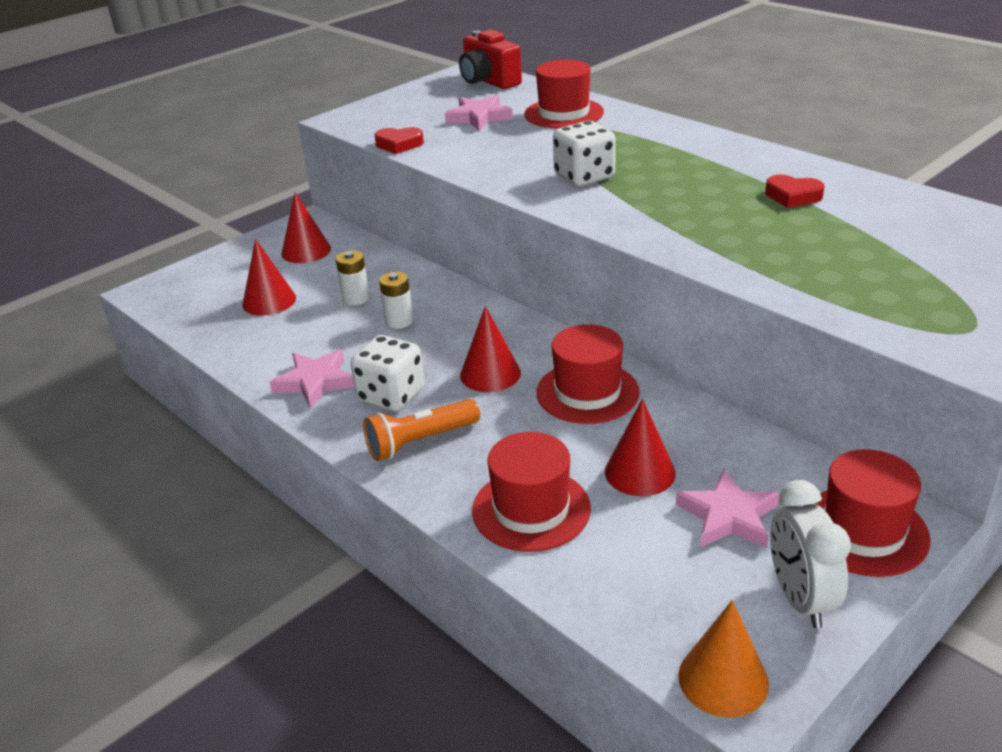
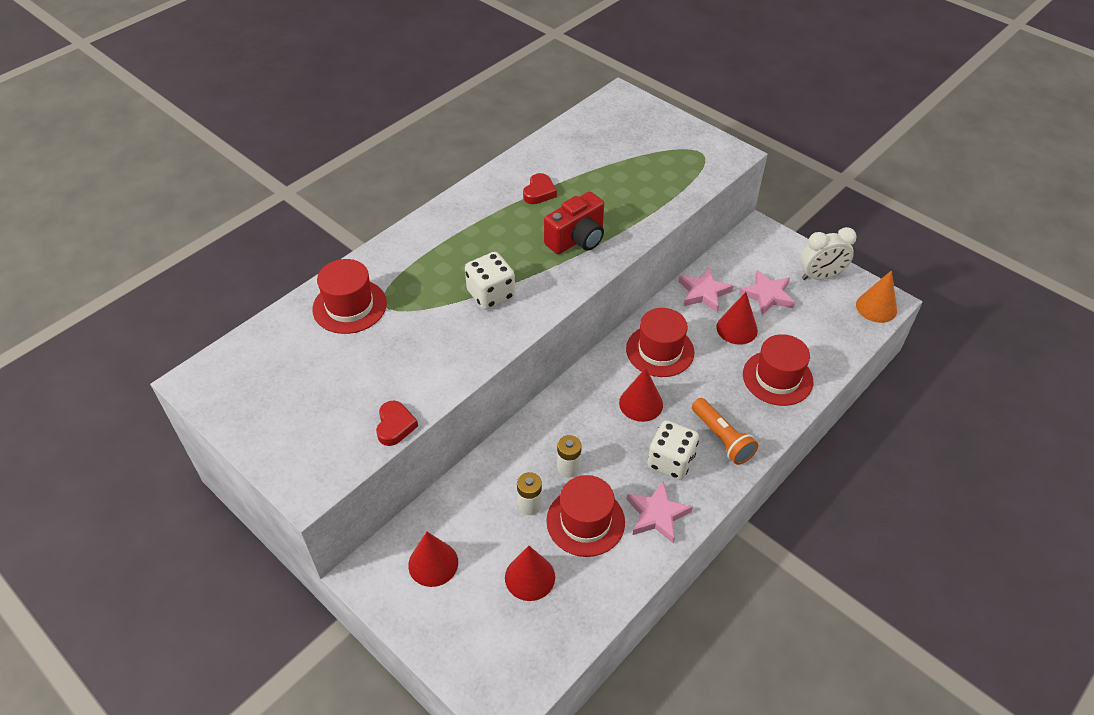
camera: 95 degrees left, 15 degrees up
(479, 117) = (341, 367): pink star -> pink star (704, 292)
(489, 81) = (238, 364): red camera -> red camera (577, 239)
(863, 531) = (768, 248): red hat -> red hat (585, 521)

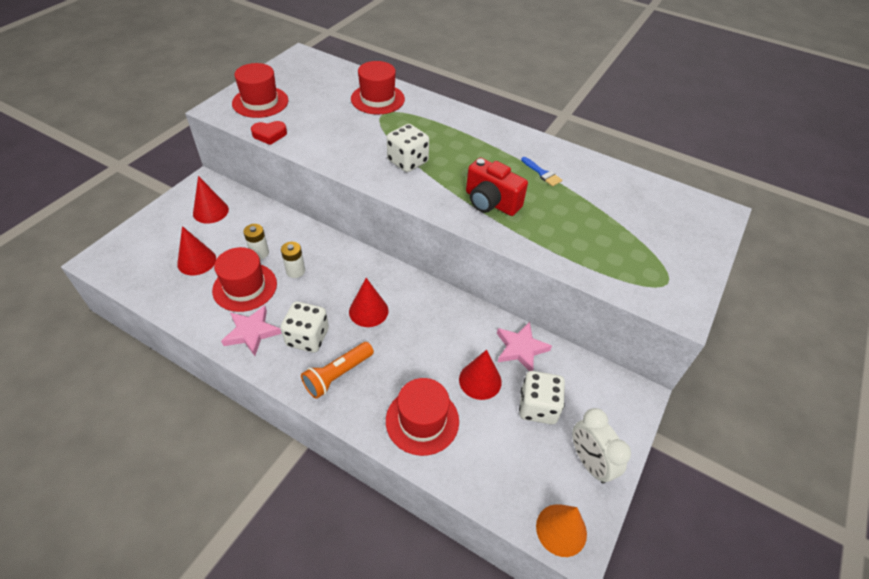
camera: 75 degrees right, 0 degrees up
(539, 192) = (542, 173): red heart -> blue brush
(660, 350) = (433, 319): red hat -> red hat (260, 102)
(767, 295) = (538, 407): pink star -> white dice

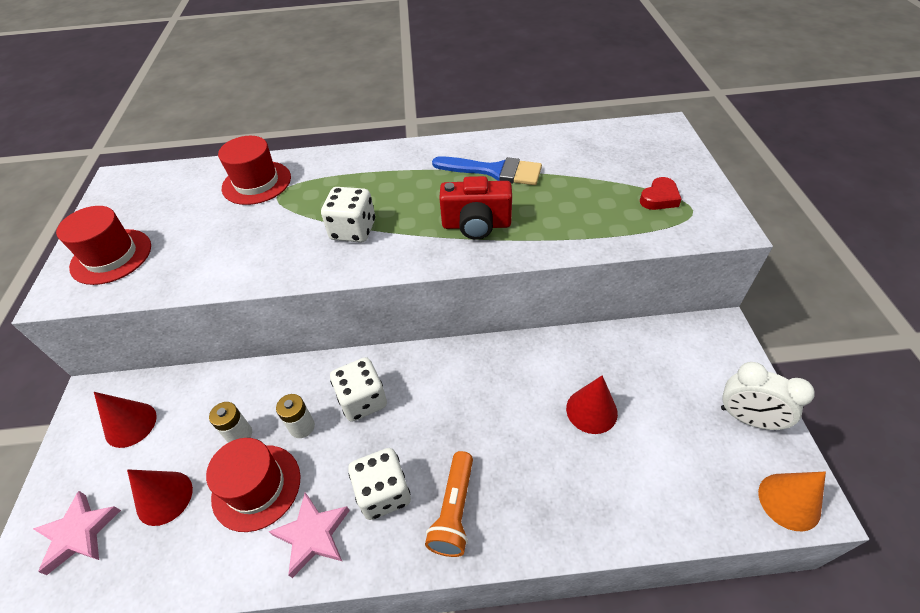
camera: 30 degrees left, 0 degrees up
(269, 135) = (159, 288): red heart -> red heart (659, 198)
(368, 311) = (422, 416): red cone -> none
(422, 420) = (580, 493): red hat -> none
(520, 349) = (596, 354): pink star -> pink star (79, 533)
(538, 407) = (661, 399): white dice -> white dice (363, 400)
(542, 173) = (494, 171): blue brush -> blue brush, size x1.93

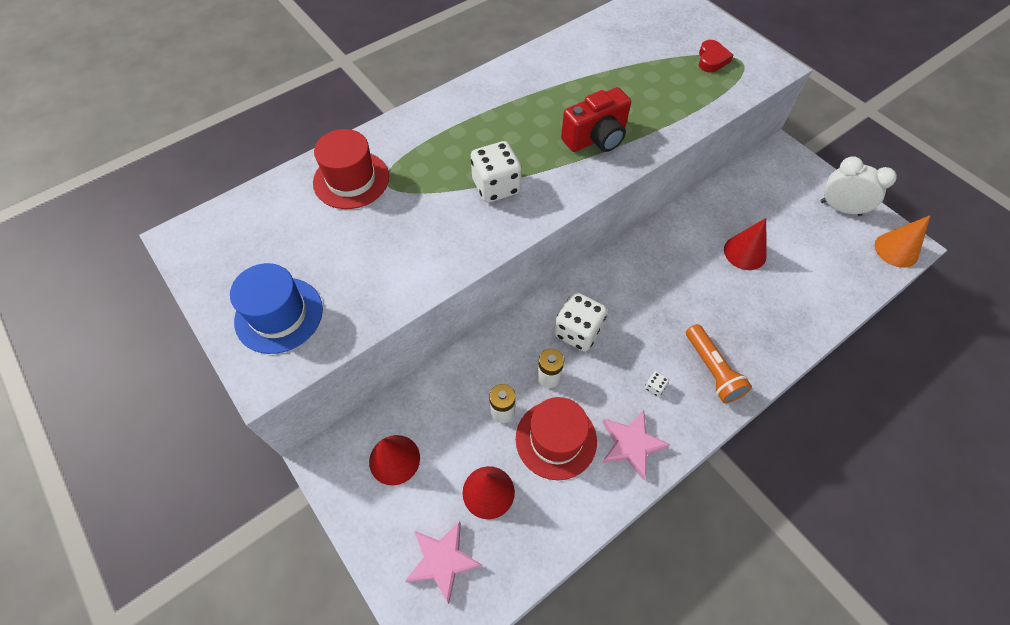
camera: 35 degrees left, 10 degrees up
(111, 256) = (279, 315): red hat -> blue hat
(384, 493) = (654, 387): white dice -> white dice, size x0.42
(494, 171) = (565, 83): blue brush -> none
(747, 418) = (840, 208): white clock -> white clock turned 150 degrees counterclockwise

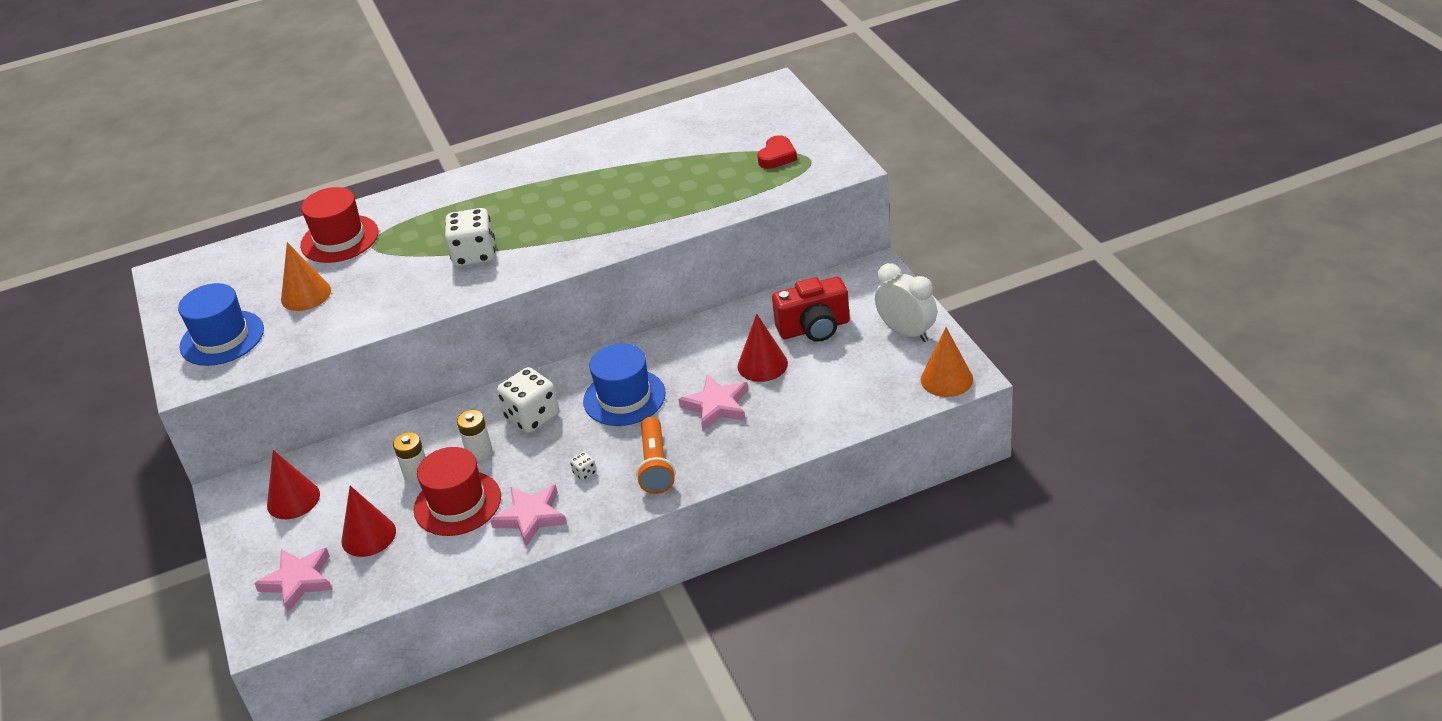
camera: 20 degrees right, 20 degrees down
(346, 250) = (306, 295): none -> orange cone
(596, 138) = (601, 221): red camera -> red camera (814, 328)
(648, 300) = (624, 397): none -> blue hat
(730, 299) = (716, 406): none -> pink star

